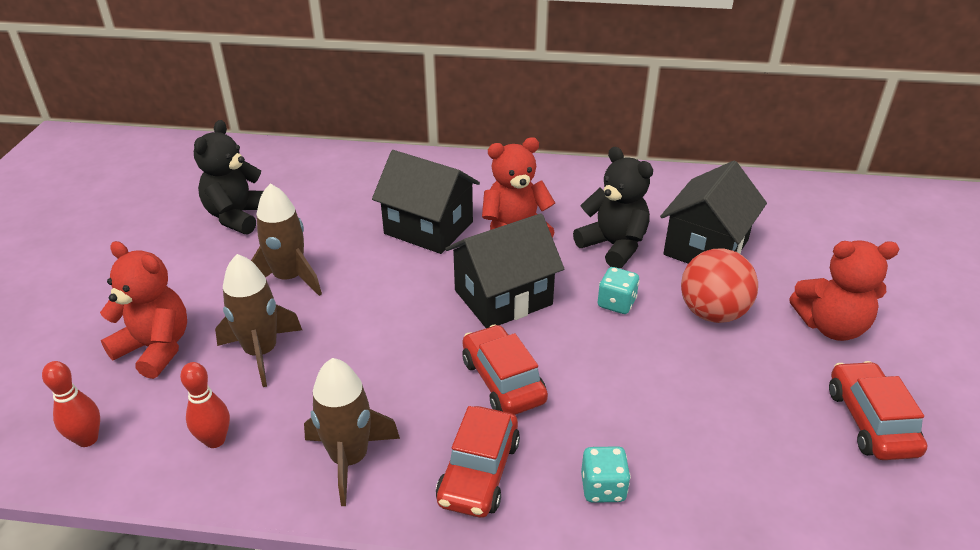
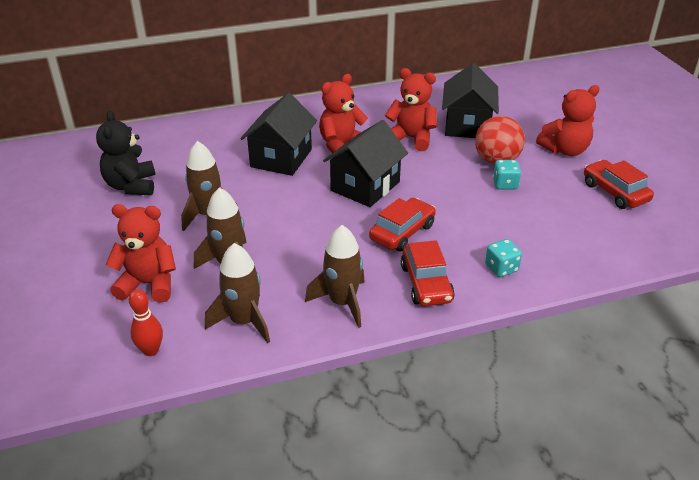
camera: 25 degrees left, 0 degrees up
(215, 440) = (244, 321): red bowling pin -> brown rocket
(428, 228) = (281, 158): black house -> black house turned 75 degrees counterclockwise
(503, 381) = (402, 232): red car -> red car turned 90 degrees clockwise
(613, 246) = (411, 138): black teddy bear -> red teddy bear
(616, 303) = (437, 170): turquoise dice -> turquoise dice (505, 184)

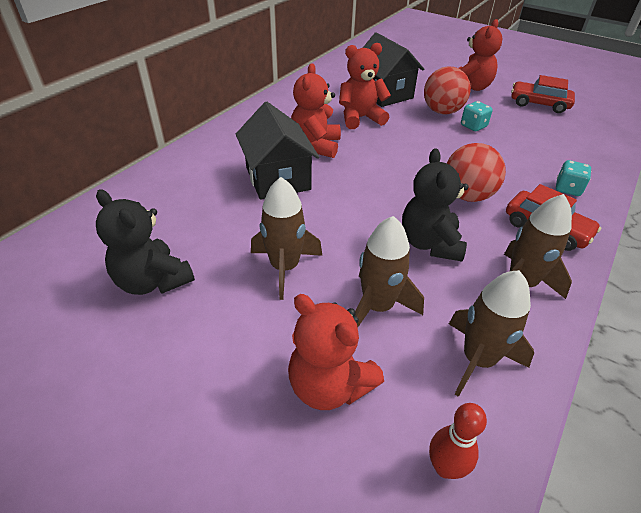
camera: 40 degrees left, 5 degrees up
(148, 284) = (329, 385): red teddy bear -> red teddy bear turned 105 degrees counterclockwise
(320, 248) = (430, 243): none -> black teddy bear
(365, 186) = (384, 171): black house -> none
(402, 232) = (467, 196): red car -> red ball

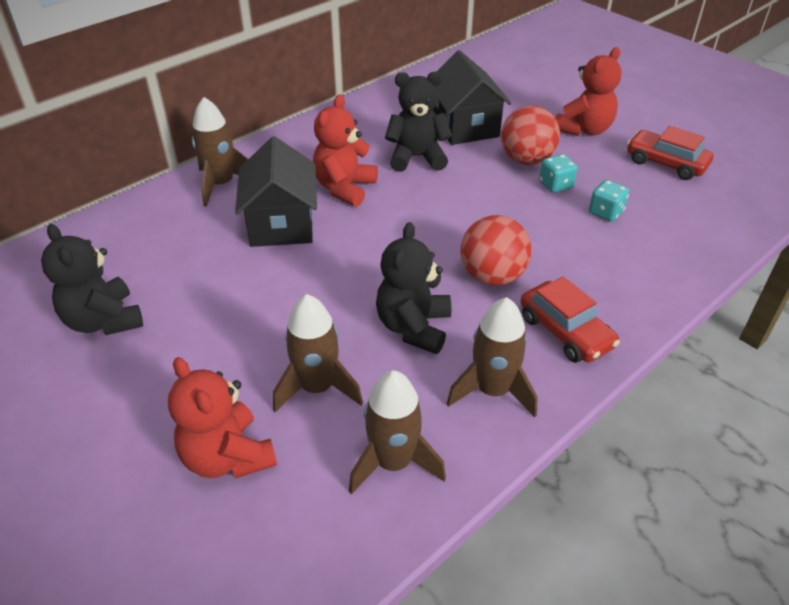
camera: 15 degrees right, 0 degrees up
(285, 267) = (241, 328): brown rocket -> brown rocket (221, 185)
(360, 118) = (417, 158): red teddy bear -> black teddy bear
(445, 467) = (300, 556): red bowling pin -> none
(568, 189) = (627, 285): turquoise dice -> turquoise dice (605, 212)

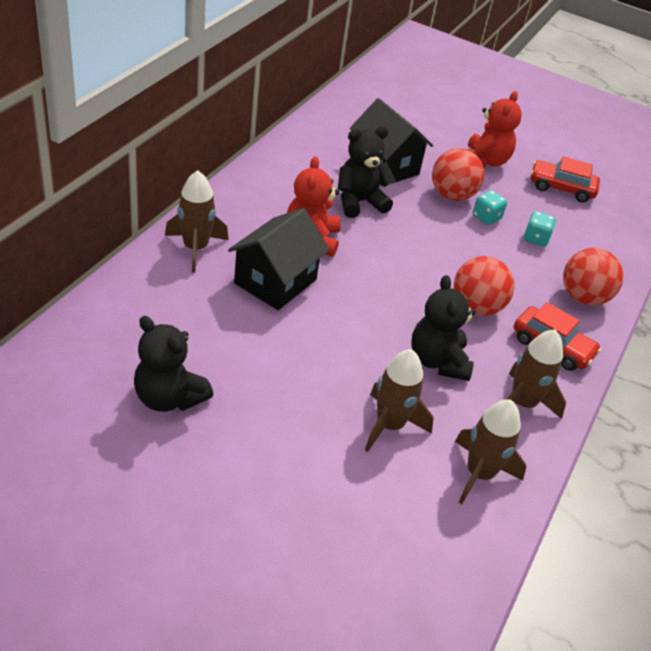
camera: 25 degrees left, 0 degrees up
(228, 457) = (351, 495): red teddy bear -> none
(281, 224) = (275, 281): black house -> black house turned 60 degrees clockwise
(635, 282) = (583, 297): none -> red ball

